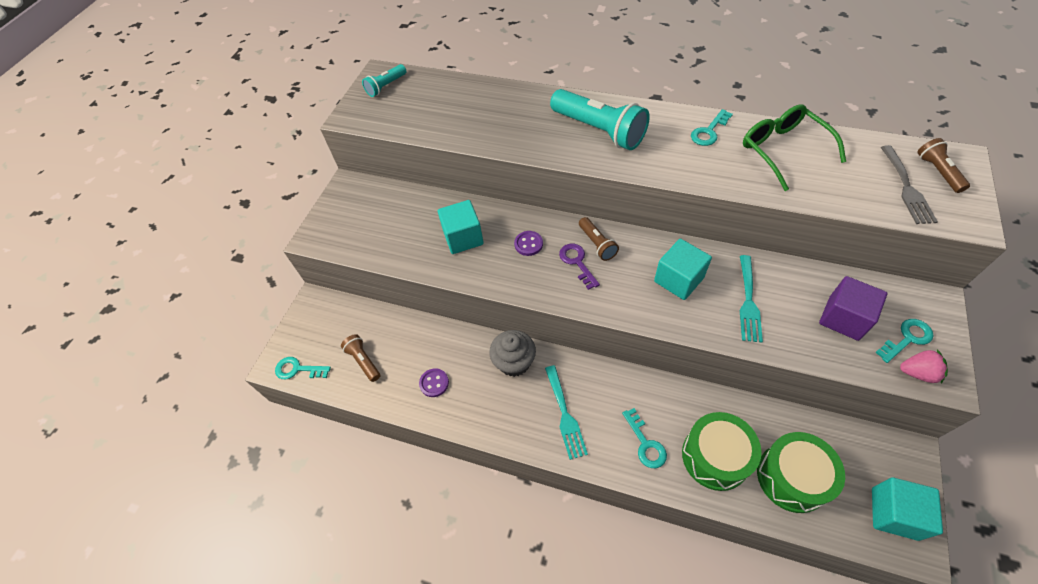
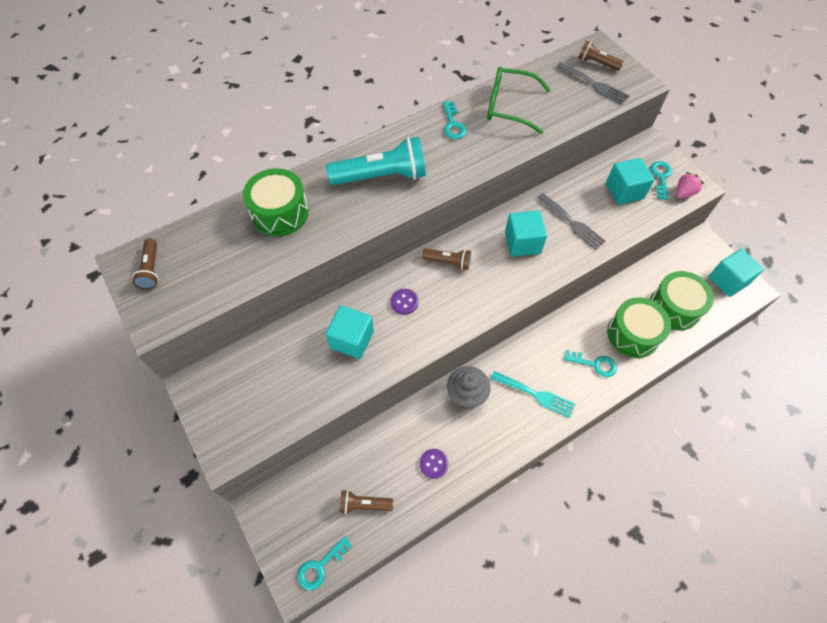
camera: 55 degrees left, 5 degrees up
(386, 86) = (151, 270): turquoise flashlight -> brown flashlight
(498, 106) = (280, 212): none -> green drum
(577, 262) = (451, 286): purple key -> none
(748, 302) = (572, 223): turquoise fork -> grey fork
(843, 318) = (624, 191): purple cube -> turquoise cube

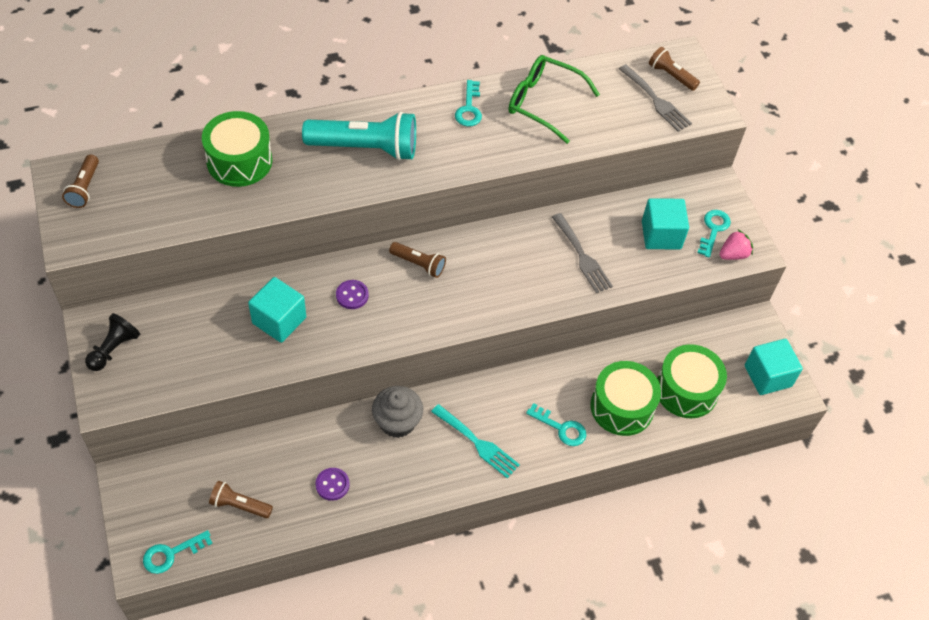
camera: 10 degrees right, 5 degrees down
(218, 403) = (114, 349): none -> black pawn
(522, 243) = (513, 264): turquoise cube -> none

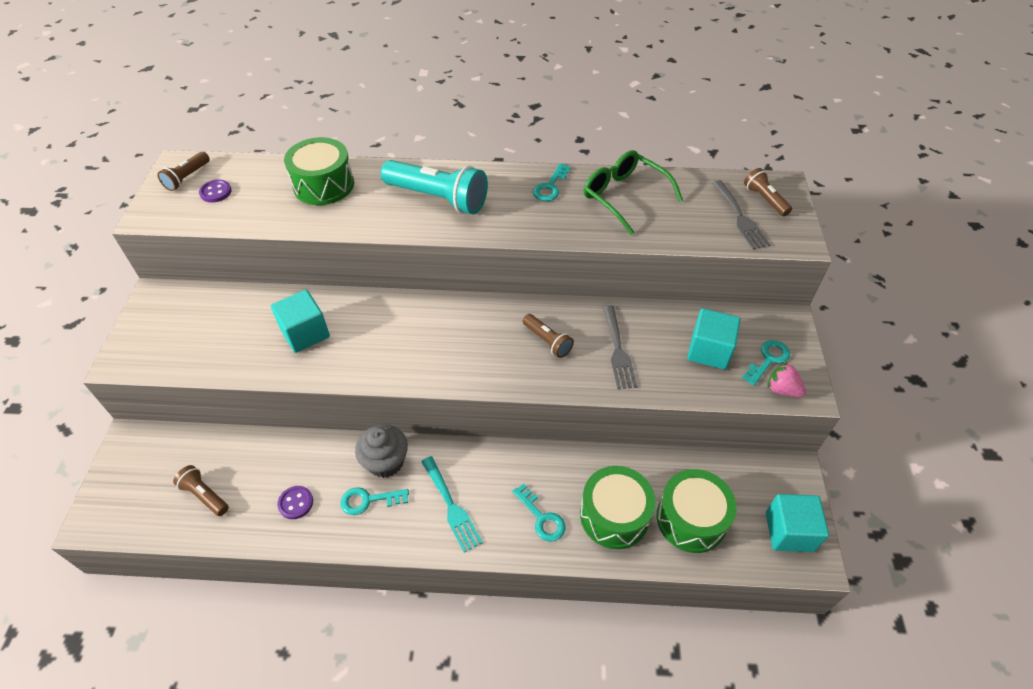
camera: 25 degrees right, 5 degrees down
(114, 349) = (156, 320): black pawn -> none
(171, 554) = (121, 521): turquoise key -> turquoise key (368, 500)
(352, 295) = (381, 329): purple button -> purple button (215, 192)
(419, 264) = (456, 317): brown flashlight -> brown flashlight (547, 341)
(733, 254) = (782, 389): pink strawberry -> pink strawberry turned 135 degrees counterclockwise

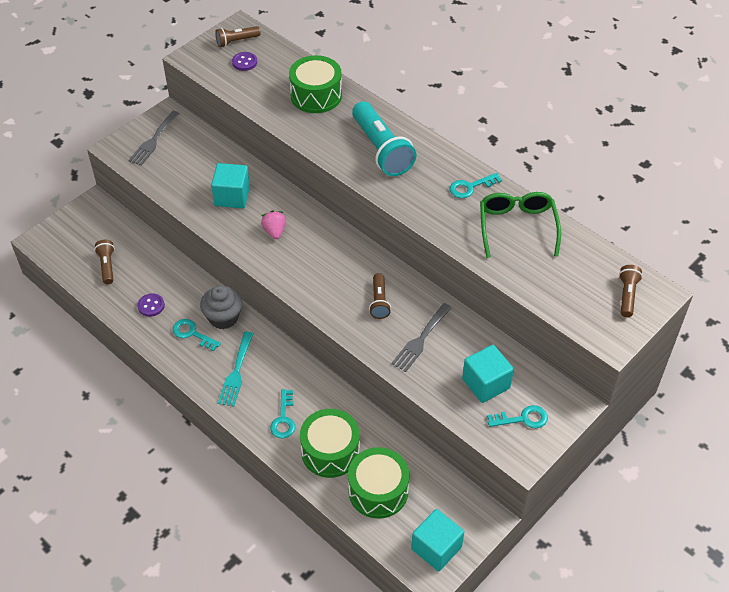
camera: 40 degrees right, 0 degrees up
(740, 218) = (588, 297): grey fork -> grey fork (153, 140)
(782, 389) = (507, 444): pink strawberry -> pink strawberry (274, 231)

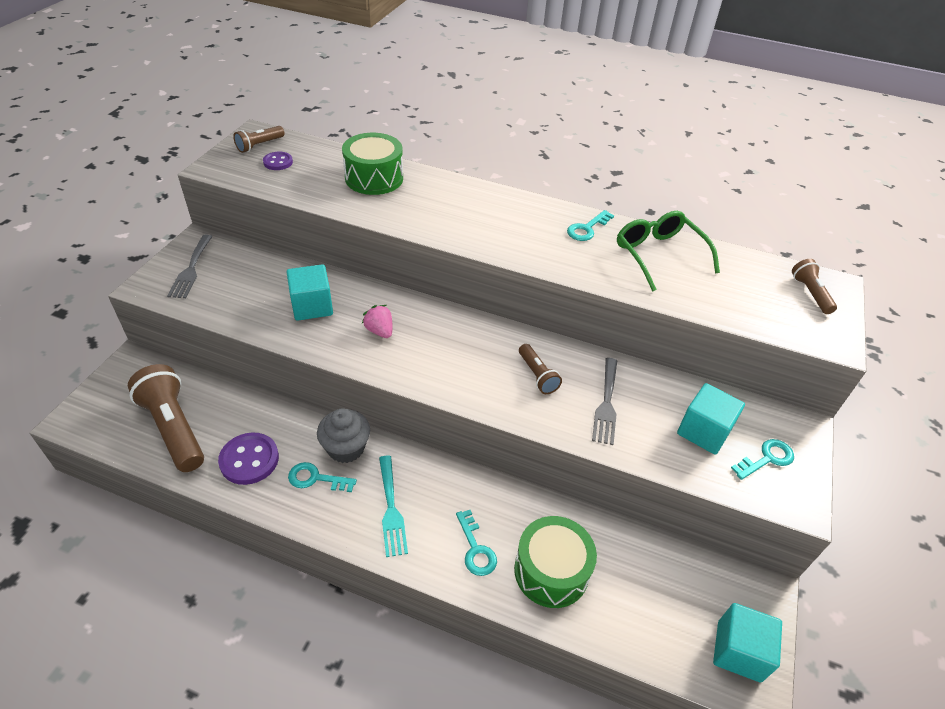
camera: 25 degrees left, 5 degrees down
(107, 266) = (174, 428): brown flashlight -> brown flashlight, size x1.95
(151, 306) = (249, 460): purple button -> purple button, size x1.69
(378, 491) = (632, 601): green drum -> none
(381, 150) = (474, 213): turquoise flashlight -> none

